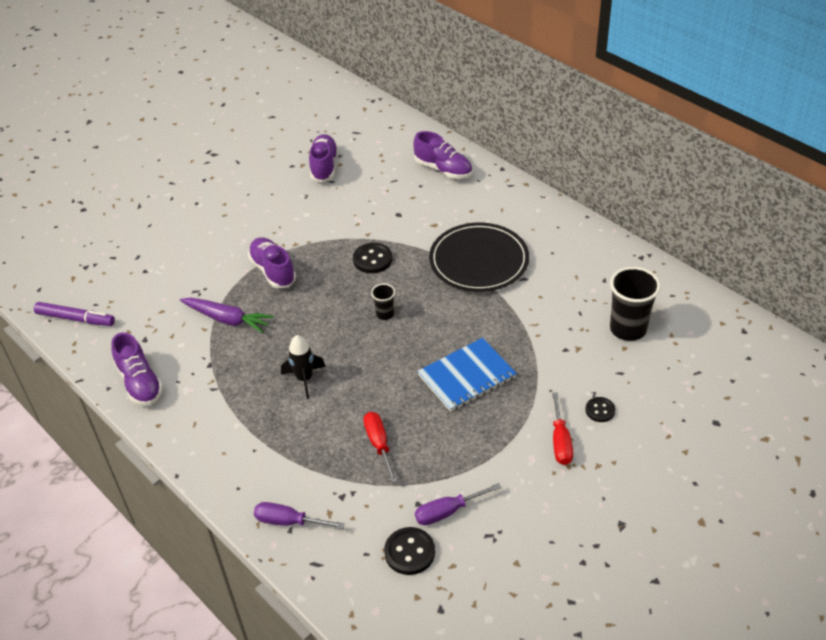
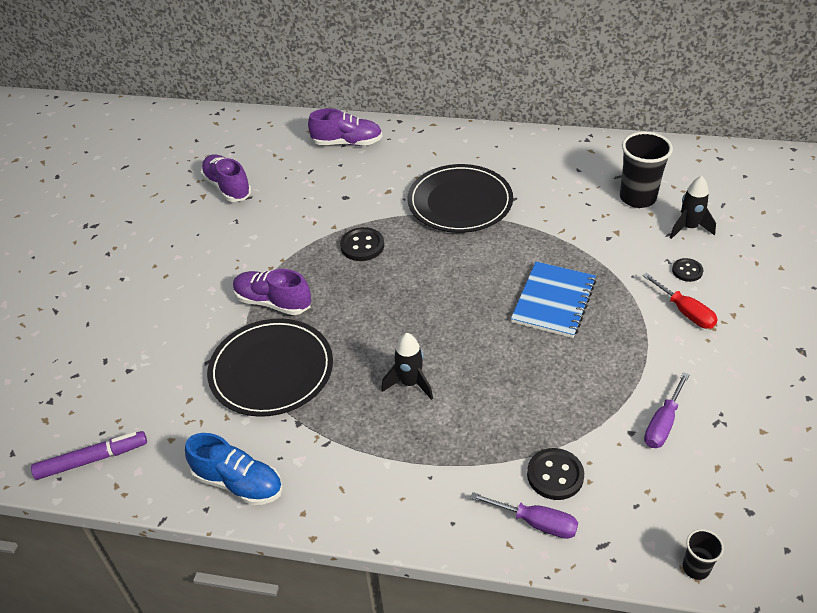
camera: 35 degrees left, 0 degrees up
(140, 383) = (238, 483): purple shoe -> blue shoe
(227, 319) = (271, 370): purple carrot -> black plate
(289, 521) = (536, 522): purple screwdriver -> purple screwdriver turned 135 degrees counterclockwise
(379, 444) = (542, 402): red screwdriver -> none
(385, 314) = (424, 287): black cup -> black cup (696, 568)
(409, 552) = (670, 479): black button -> black button (555, 475)
(643, 376) = (688, 228): none -> black rocket

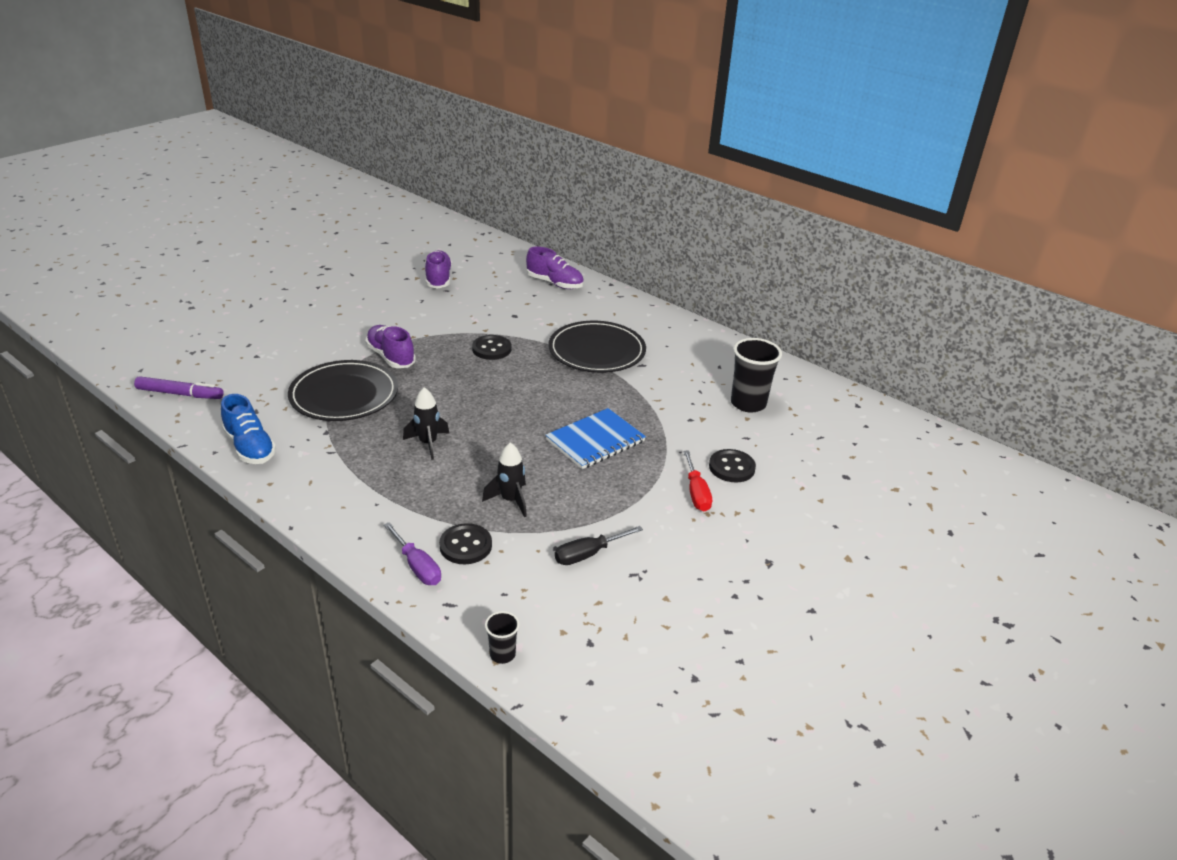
camera: 25 degrees right, 10 degrees down
(663, 423) = (588, 554): purple screwdriver -> black screwdriver
(687, 271) = (731, 467): black button -> black button, size x1.56
(688, 228) = (769, 440): black rocket -> black rocket (510, 500)

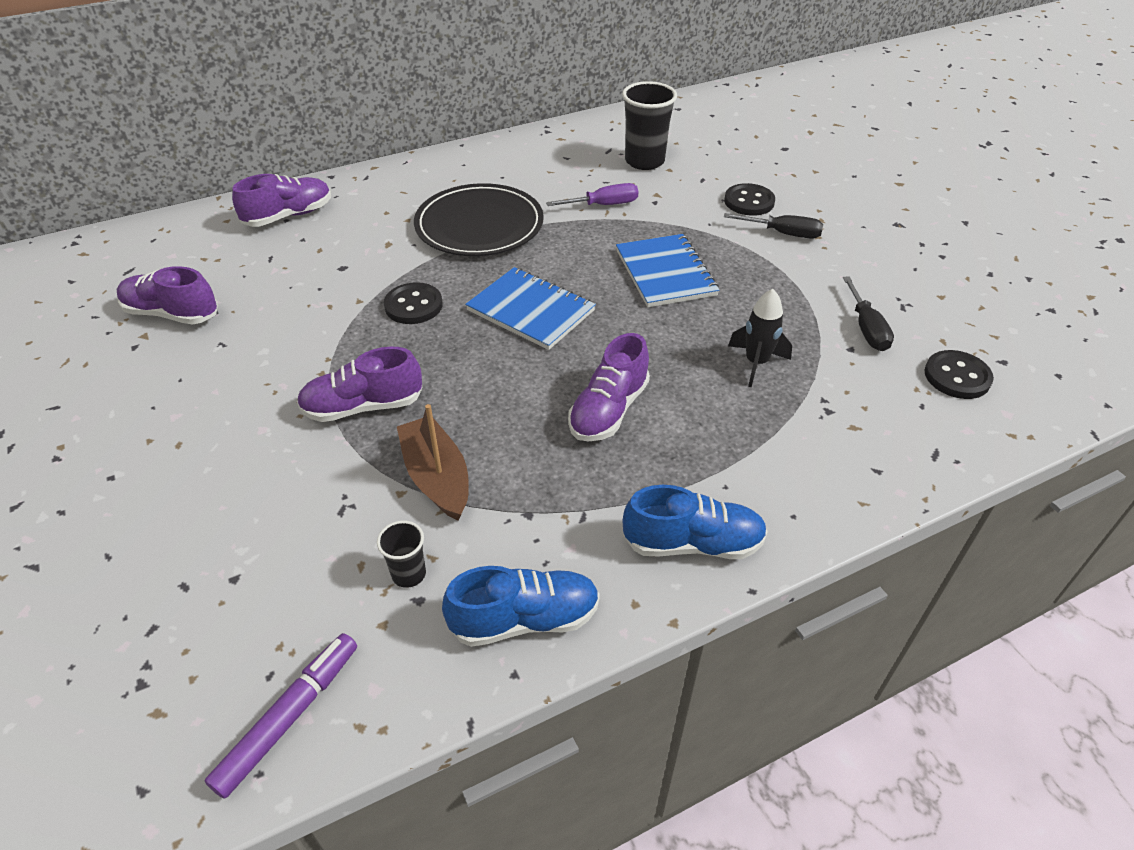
camera: 65 degrees left, 10 degrees up
(322, 497) = (692, 543): none -> blue shoe
(344, 395) = (437, 477): black plate -> brown boat
(417, 566) = (863, 469): purple screwdriver -> purple screwdriver (603, 205)
(428, 443) = (608, 410): black rocket -> purple shoe
(465, 546) = (832, 418): black button -> black button (957, 377)
(502, 654) = (1020, 428): black cup -> black cup (409, 574)
(513, 392) = (531, 310): none -> blue notebook
(696, 493) = (783, 233): red screwdriver -> black screwdriver

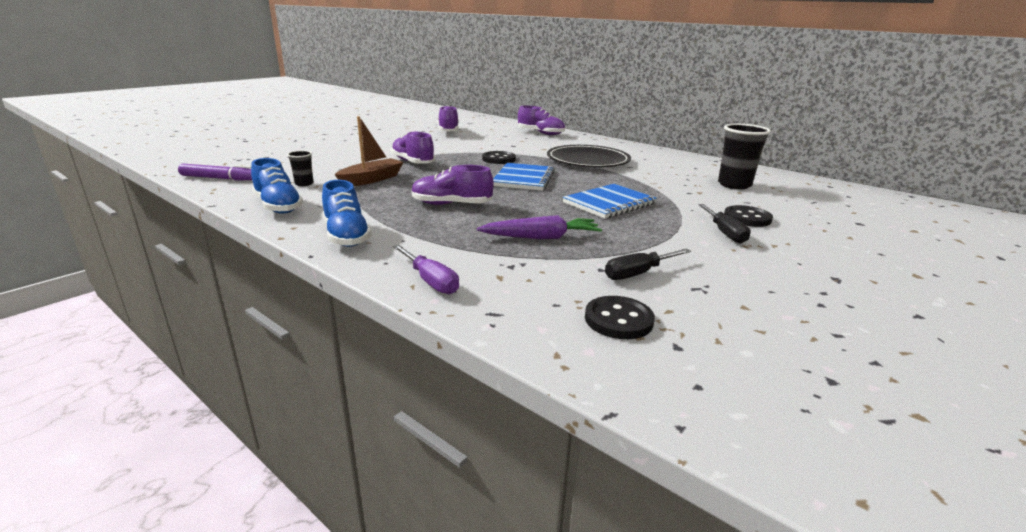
camera: 65 degrees right, 20 degrees down
(603, 205) = (659, 181): purple screwdriver -> purple screwdriver (430, 281)
(756, 363) = (541, 237): black rocket -> purple carrot

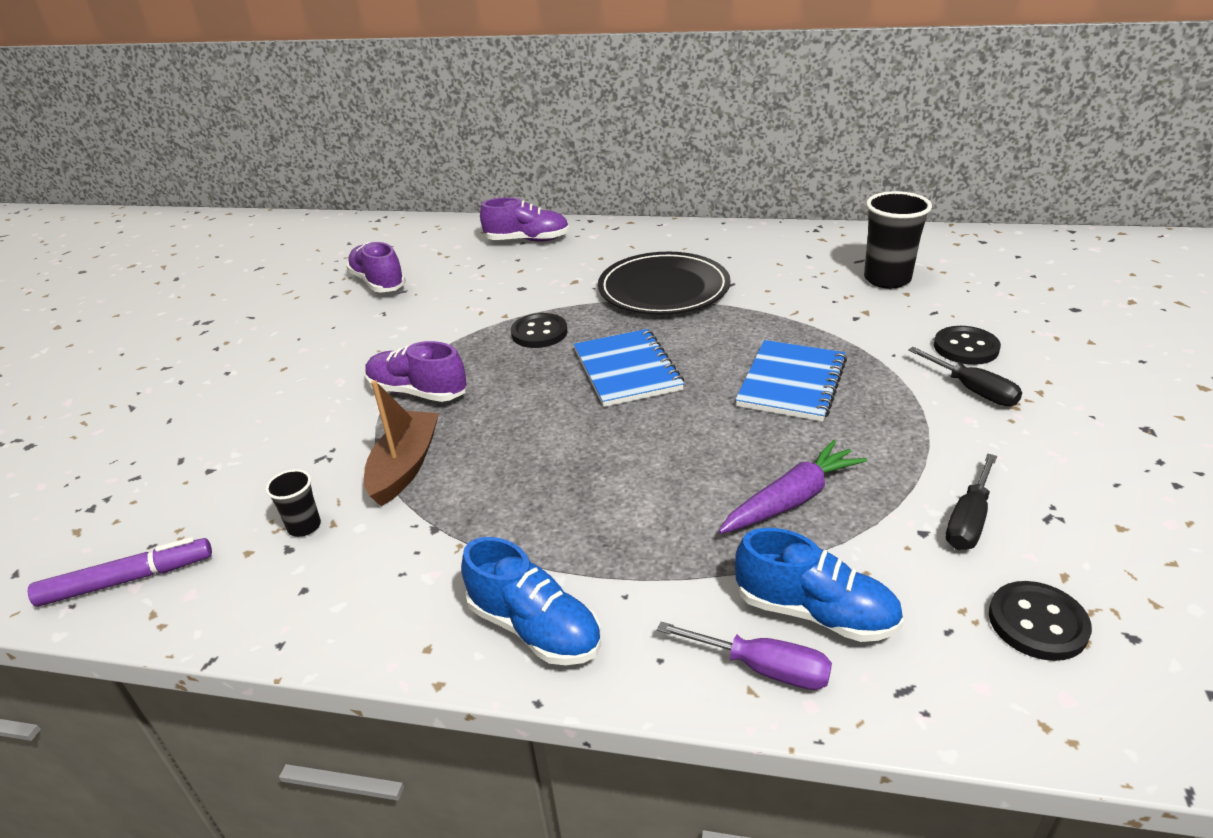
camera: 25 degrees left, 10 degrees up
(278, 206) = (335, 607): blue shoe -> blue shoe (815, 612)
(451, 204) = (597, 478): purple shoe -> none

